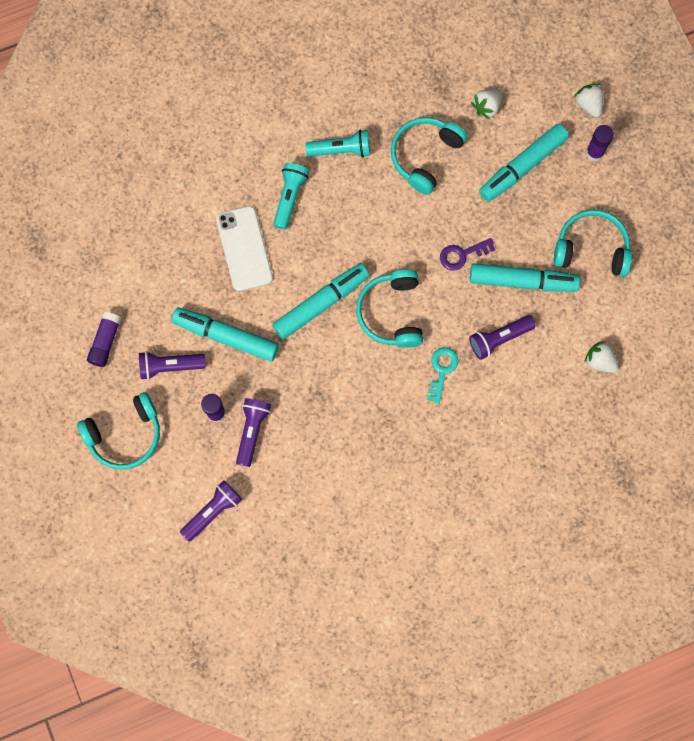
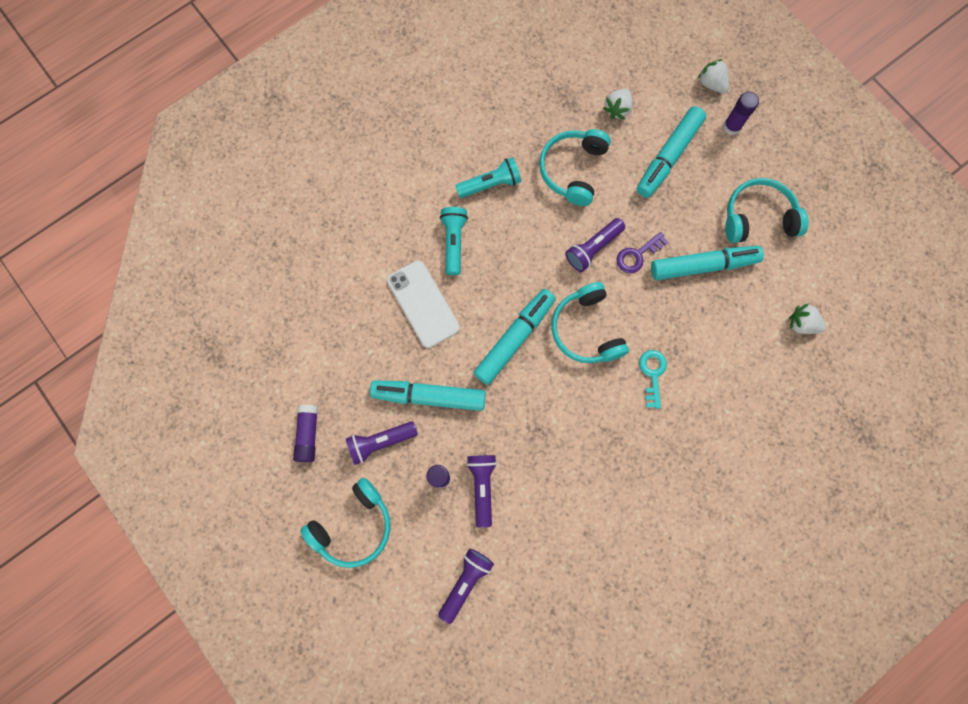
camera: 15 degrees left, 0 degrees up
(499, 339) = (698, 328): purple flashlight -> purple flashlight (593, 248)

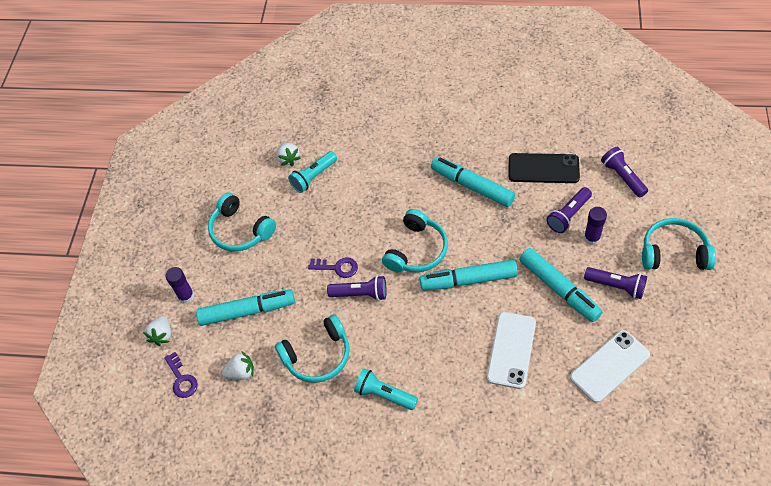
camera: 130 degrees left, 20 degrees down
(308, 434) = (666, 328): purple glue stick -> none
(331, 357) = (609, 366): none -> white phone
(454, 242) = (450, 375): turquoise flashlight -> turquoise flashlight (313, 177)
(465, 582) = (622, 177): purple flashlight -> purple flashlight turned 75 degrees clockwise
(551, 525) = (543, 168): none -> black phone
(652, 374) = (403, 197): turquoise key -> none
(656, 68) = (181, 379): none -> purple key
(703, 266) = (305, 230): turquoise marker -> turquoise marker (472, 186)

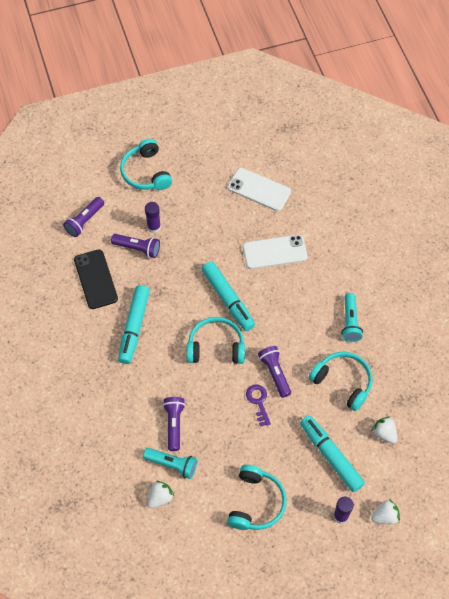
camera: 120 degrees left, 5 degrees up
(181, 379) = (412, 478): purple key -> none
(559, 289) = (209, 236): turquoise marker -> none
(616, 286) = (191, 201): purple flashlight -> purple flashlight (174, 424)

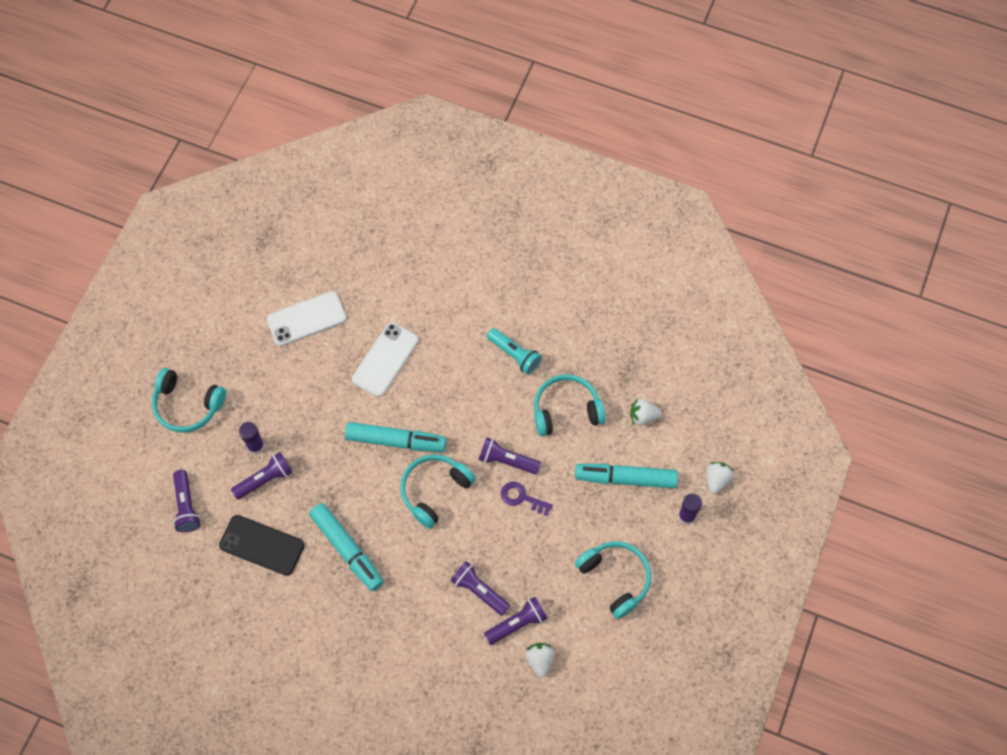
camera: 50 degrees left, 5 degrees up
(172, 464) = (517, 623): turquoise flashlight -> purple flashlight

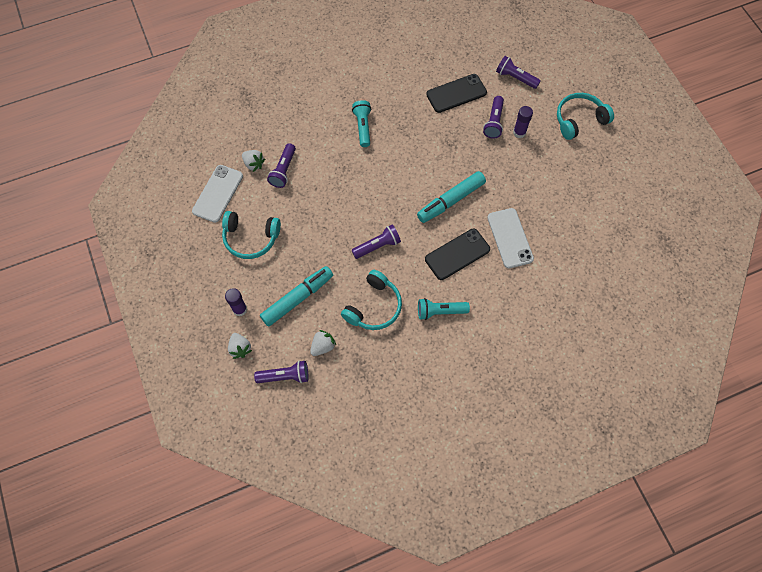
camera: 135 degrees right, 0 degrees up
(306, 319) = (580, 219): white phone -> white phone (218, 193)
(347, 549) = (412, 128): turquoise marker -> none
(392, 597) = (363, 127): none -> turquoise flashlight
(434, 491) = (400, 194): turquoise headphones -> none
(446, 388) = (457, 254): none -> black phone
(479, 590) = (321, 168): purple flashlight -> purple flashlight (285, 376)
(522, 498) = (347, 234): purple key -> none

